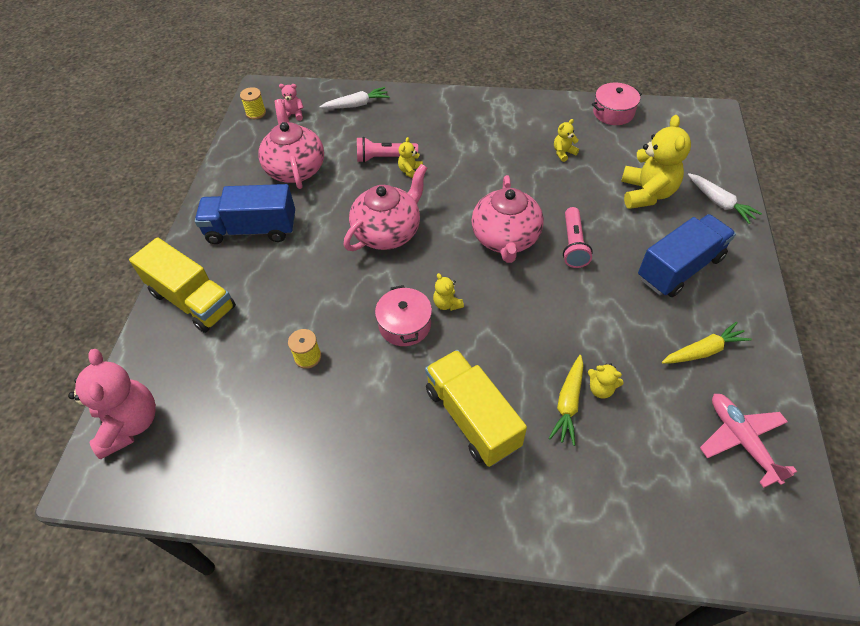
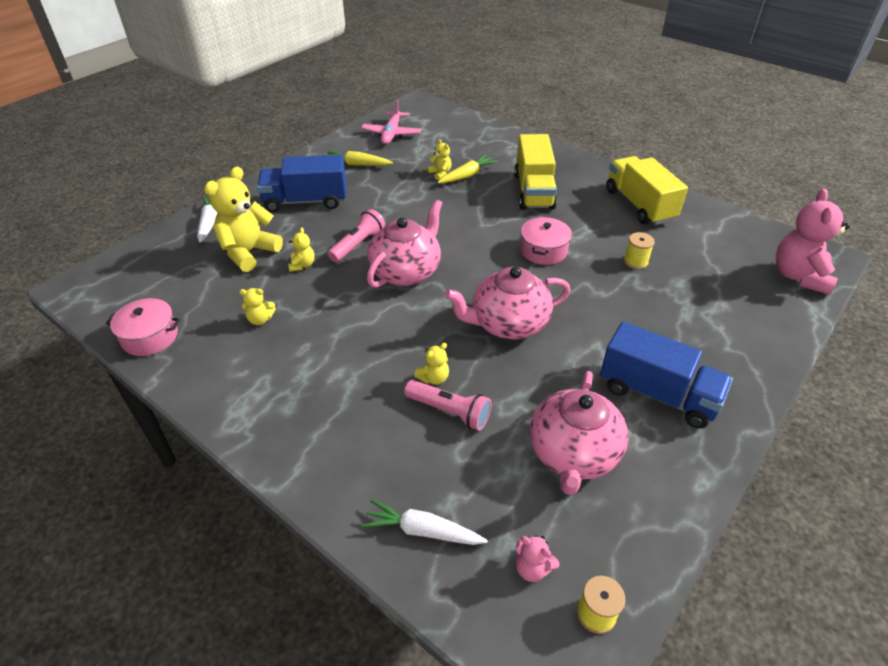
camera: 150 degrees left, 10 degrees down
(192, 300) = (739, 346): yellow truck -> yellow truck (639, 205)
(447, 304) = (499, 249): yellow teddy bear -> yellow teddy bear (302, 265)

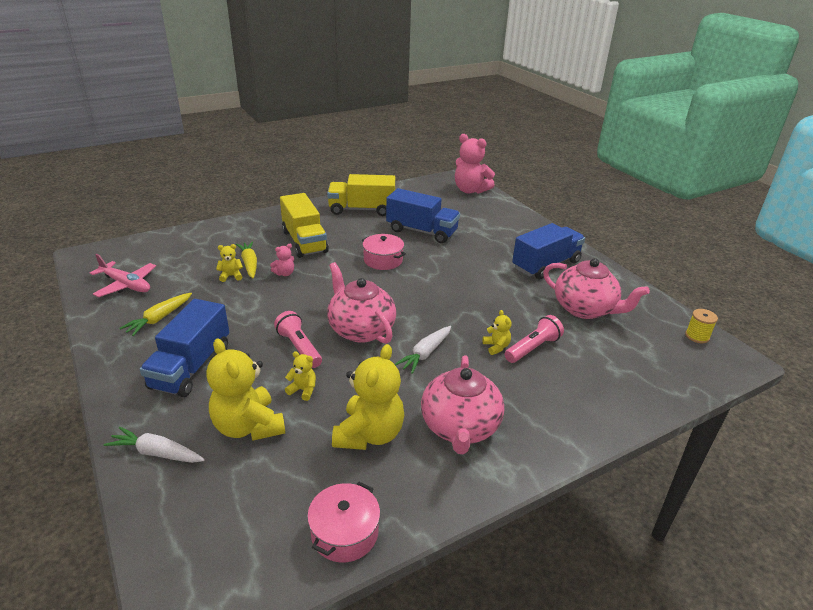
camera: 70 degrees left, 10 degrees down
(260, 319) = (369, 434): yellow teddy bear -> yellow teddy bear, size x2.17
(423, 531) = (635, 387): white carrot -> white carrot (425, 353)
(508, 324) = (455, 298): pink teapot -> pink teapot (460, 427)
(532, 568) = (667, 349): pink teddy bear -> pink teddy bear (284, 273)
(533, 191) = (304, 242): yellow truck -> yellow truck turned 45 degrees clockwise
(635, 261) = (422, 231): yellow spool -> blue truck

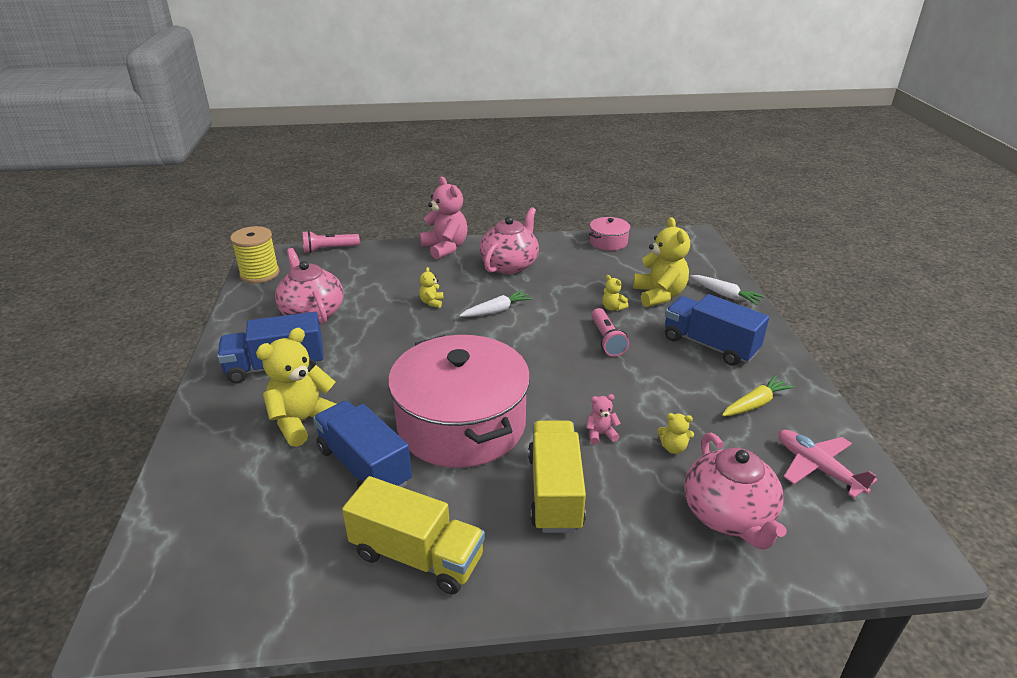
camera: 155 degrees left, 0 degrees up
(191, 367) = (709, 345): blue truck -> blue truck turned 90 degrees counterclockwise
(249, 264) = (646, 464): yellow carrot -> none
(361, 329) = (541, 343): pink teapot -> pink teapot (728, 515)
(369, 434) = (574, 274): yellow teddy bear -> yellow teddy bear (303, 421)
(383, 260) = (461, 424): pink pot -> pink pot, size x2.32
(470, 190) = (165, 561): pink teddy bear -> pink teddy bear (445, 248)
(532, 348) = (403, 295): pink flashlight -> pink flashlight (329, 249)
(697, 336) = (259, 274): yellow spool -> yellow spool, size x1.85

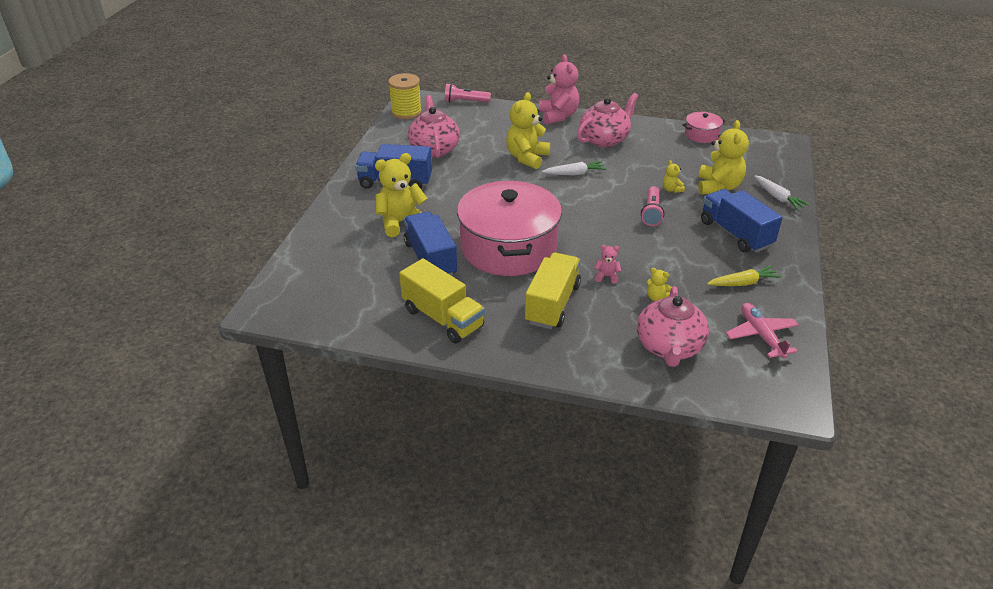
camera: 20 degrees right, 5 degrees up
(432, 302) = (527, 158): yellow teddy bear -> yellow teddy bear, size x2.17

